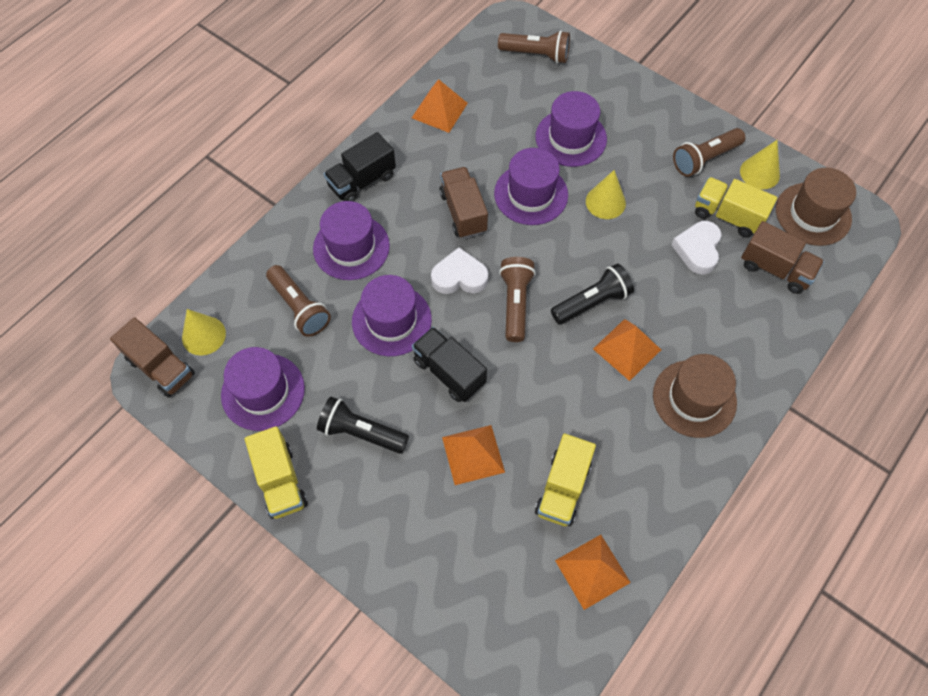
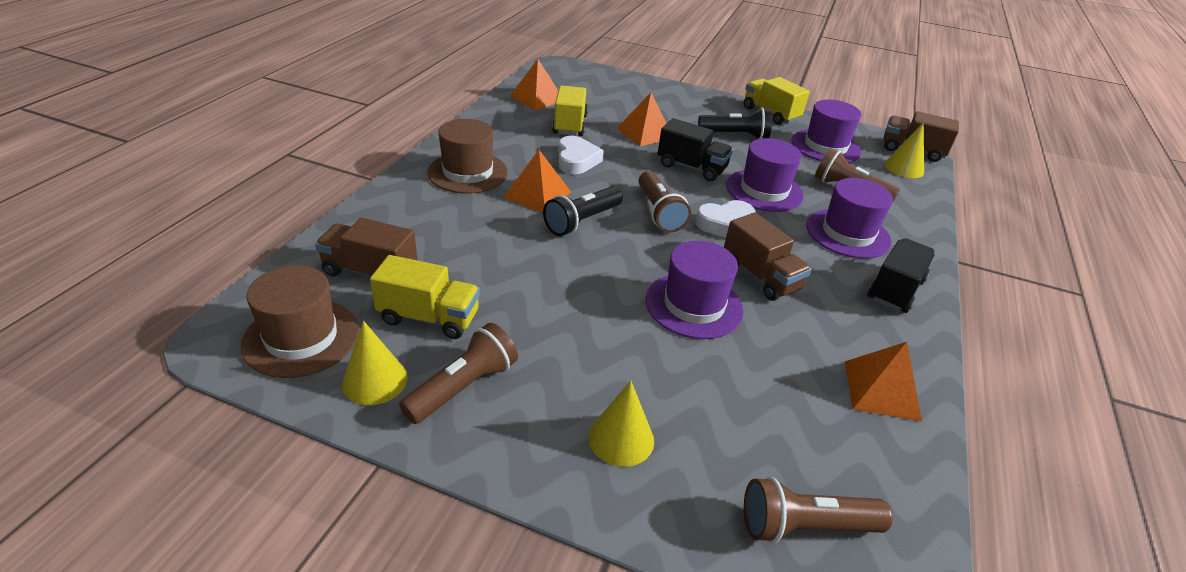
camera: 160 degrees right, 25 degrees down
(571, 138) = (675, 383): purple hat -> none
(605, 202) = (597, 310): yellow cone -> yellow cone (621, 438)
(697, 249) = (469, 278): white heart -> white heart (576, 160)

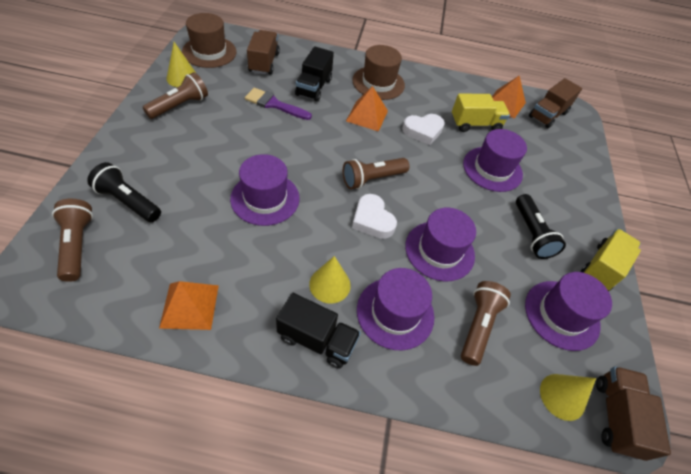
camera: 75 degrees right, 15 degrees up
(429, 317) = (230, 87): yellow truck -> none
(463, 387) = (180, 106): brown flashlight -> brown flashlight turned 75 degrees counterclockwise
(491, 273) = (274, 104): none -> purple brush
(582, 221) = (343, 139): black flashlight -> black flashlight (128, 201)
(621, 438) = (144, 166): yellow cone -> yellow cone (330, 284)
(645, 133) = (492, 169): orange pyramid -> purple hat
(691, 167) = (451, 199): black truck -> black truck (314, 87)
(760, 276) = (309, 239): brown truck -> brown truck (547, 115)

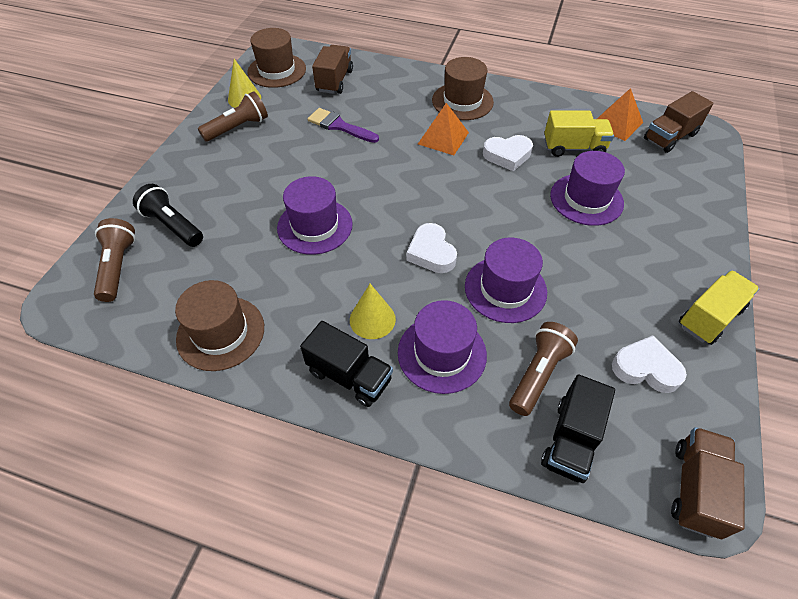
camera: 15 degrees right, 0 degrees up
(190, 306) = (221, 333): orange pyramid -> brown hat
(314, 87) = (386, 107): black truck -> black truck (571, 440)
(372, 179) = (438, 208): brown flashlight -> none
(531, 234) = (623, 274): black flashlight -> none
(561, 314) = (645, 368): purple hat -> white heart
(562, 396) = (629, 460): yellow cone -> none

